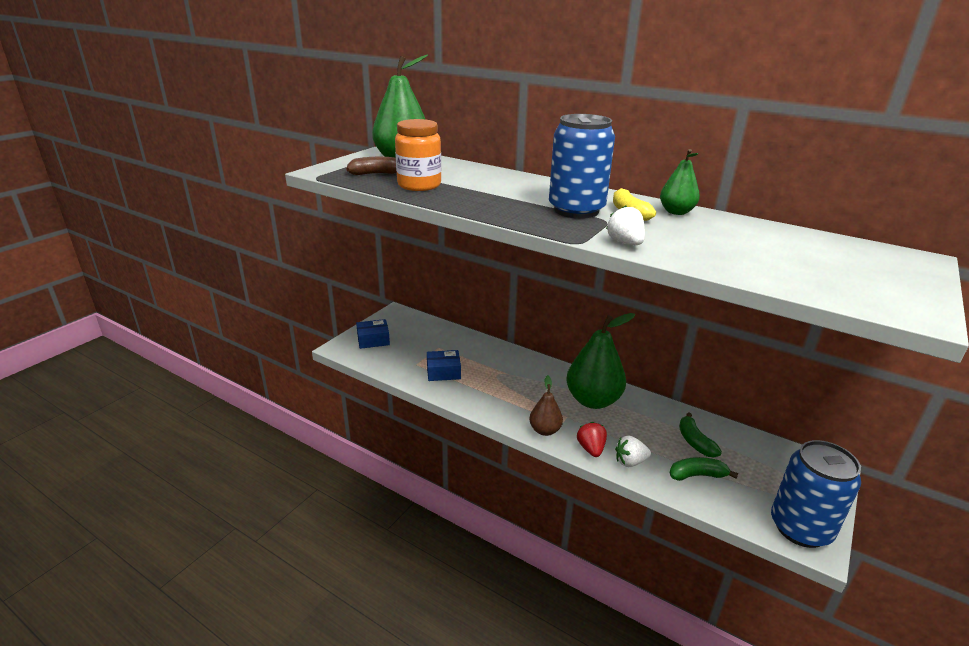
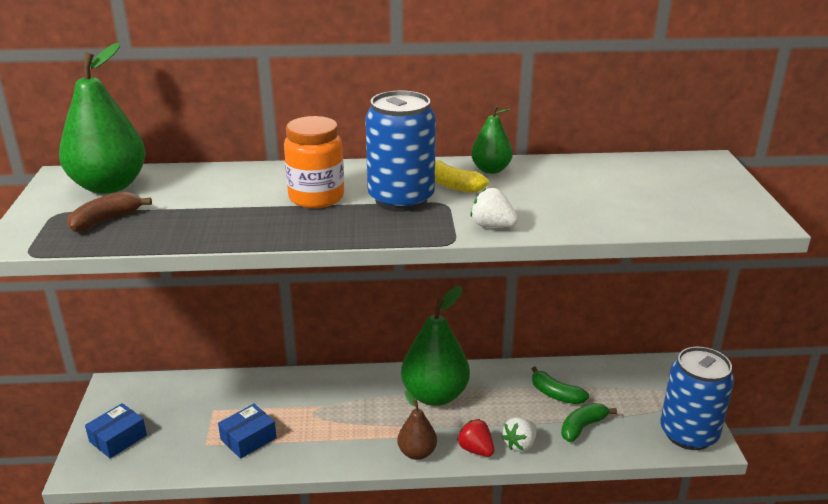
camera: 35 degrees left, 0 degrees up
(419, 185) = (187, 221): orange jar -> orange jar (316, 197)

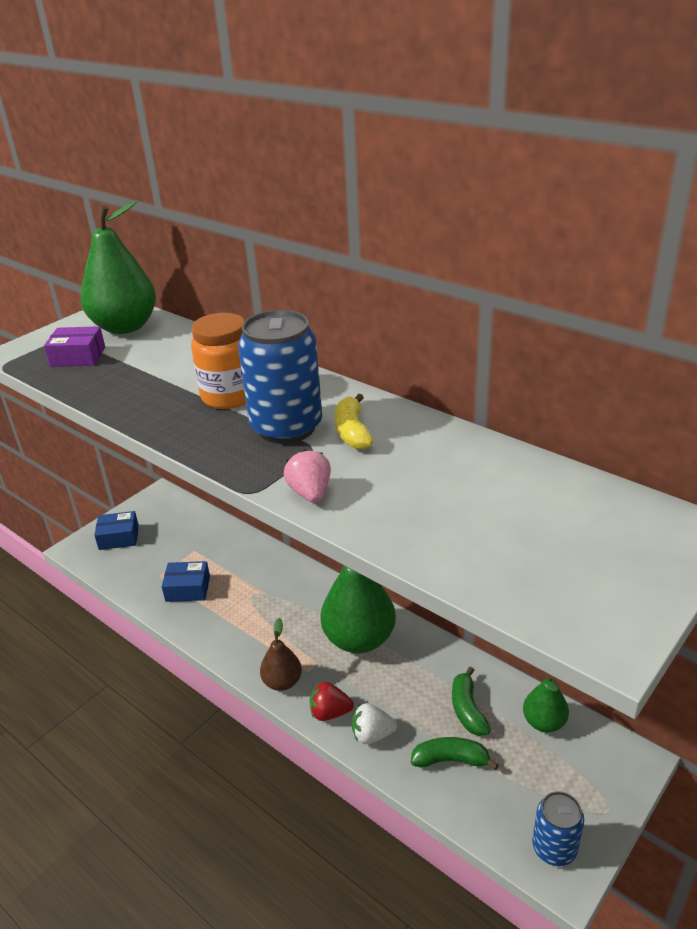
camera: 45 degrees right, 5 degrees up
(106, 220) = (78, 357): brown banana -> purple box
(476, 450) = (330, 713): red strawberry -> red strawberry turned 90 degrees counterclockwise
(490, 170) = (416, 430): green pear -> green pear (544, 722)
(492, 226) = (310, 493): white strawberry -> pink strawberry
(688, 434) = (554, 848): blue can -> blue can, size x0.58

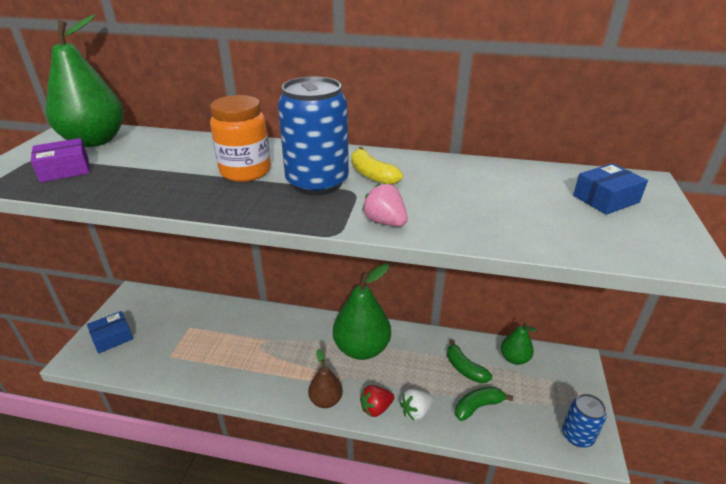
camera: 30 degrees left, 0 degrees up
(188, 589) = (202, 358): blue box -> blue box (605, 199)

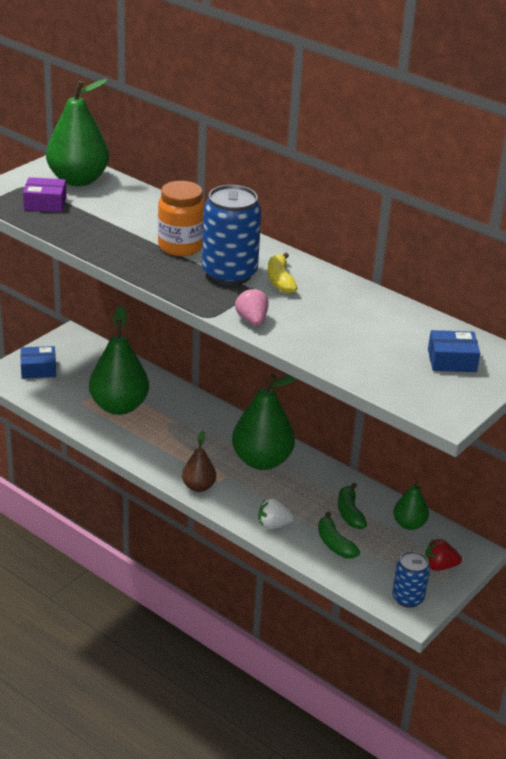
camera: 25 degrees right, 0 degrees up
(208, 346) = (119, 406): none -> green pear
(376, 408) = (239, 509): red strawberry -> red strawberry (439, 566)
(478, 406) = (334, 544): green banana -> green banana turned 120 degrees counterclockwise

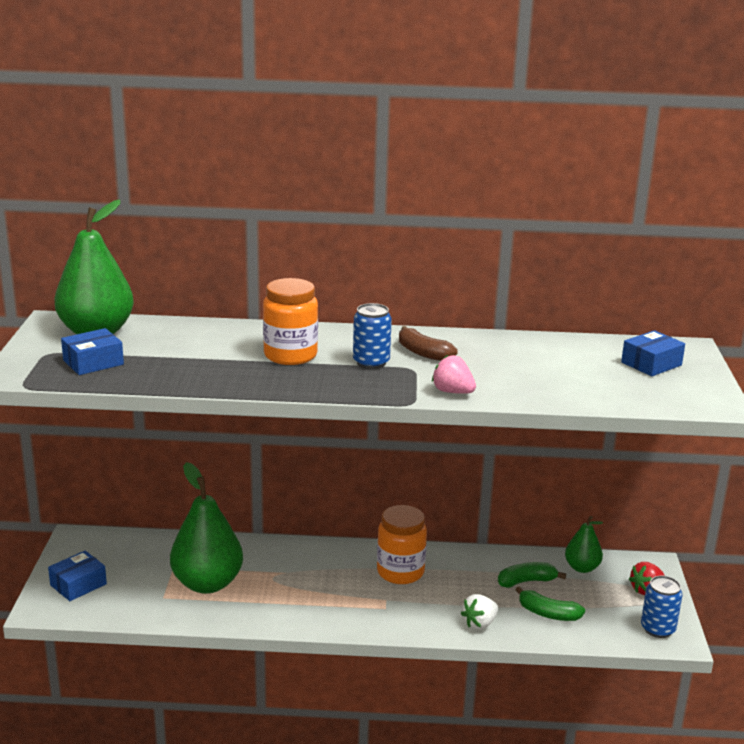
camera: 35 degrees left, 10 degrees down
(45, 203) = (93, 362): purple box -> blue box
(198, 487) = (373, 622): brown pear -> none
(229, 274) = (371, 362): blue can -> blue can, size x0.58
(262, 461) = (400, 572): green pear -> orange jar
(280, 280) = (423, 353): yellow banana -> brown banana
(349, 513) = (526, 581): green banana -> green banana turned 120 degrees clockwise

